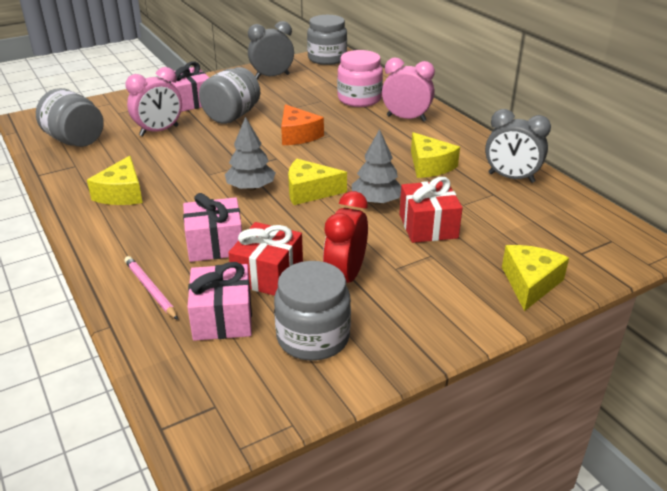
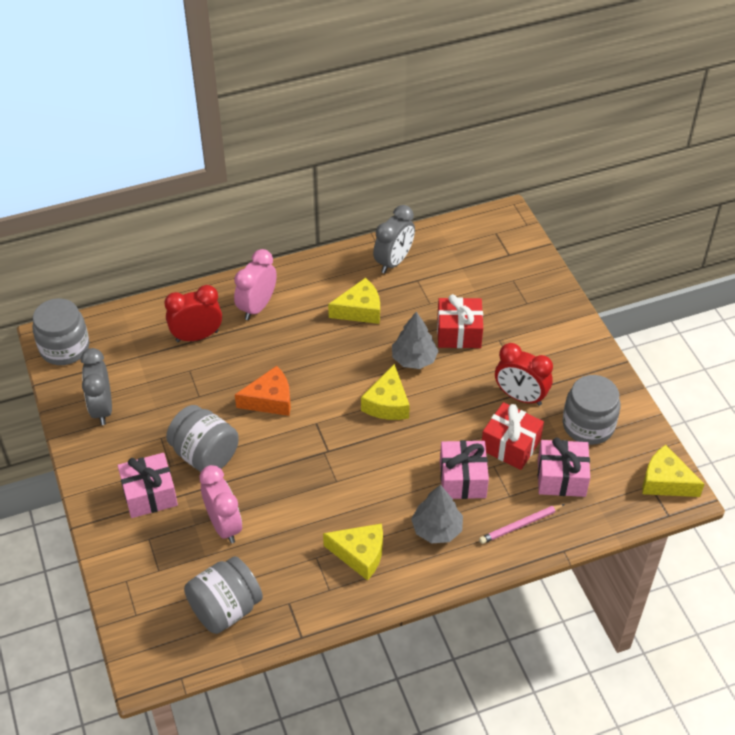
camera: 80 degrees left, 15 degrees up
(251, 188) = (371, 447): grey tree -> grey tree (437, 529)
(359, 99) = (197, 336): pink jar -> red clock
(530, 283) = (541, 293): yellow cheese -> yellow cheese (665, 481)

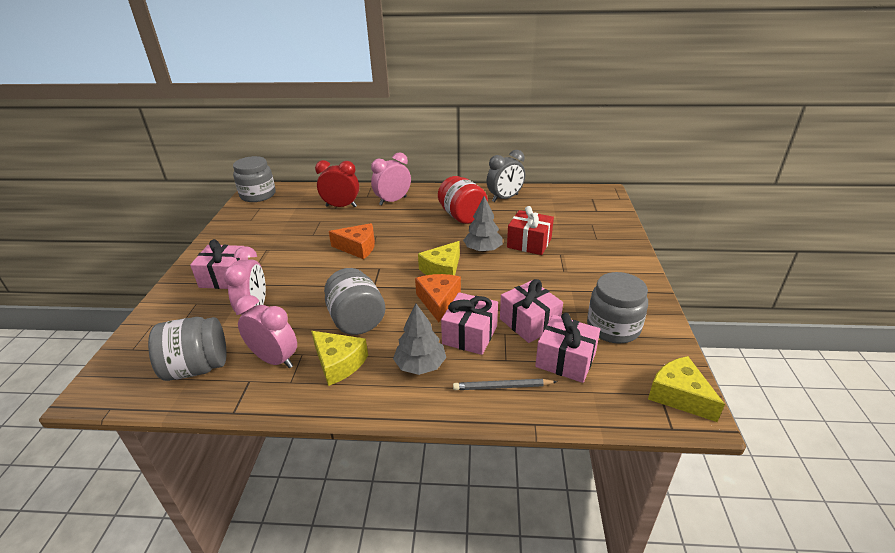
camera: 25 degrees right, 15 degrees down
(102, 408) = (247, 226): grey clock -> none
(205, 455) = (284, 266): grey jar -> grey jar (356, 320)
(295, 572) = (275, 359): none -> pink clock
(360, 310) = (462, 216): yellow cheese -> red jar
(408, 448) = (438, 301): none -> orange cheese
(510, 445) = (529, 323): red gift -> pink gift
(520, 397) = (558, 292): red clock -> none
(520, 525) = (502, 387): pink pencil -> grey pencil

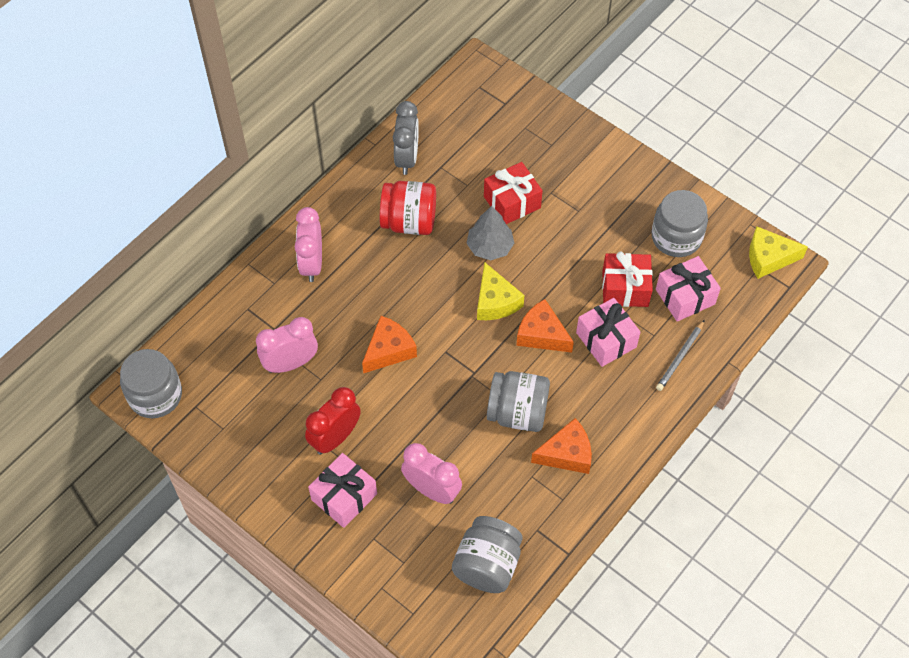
camera: 55 degrees left, 25 degrees up
(275, 359) = (523, 500): pink clock -> pink clock (290, 363)
(339, 363) = (566, 454): yellow cheese -> orange cheese
(341, 206) = (276, 321): red clock -> red clock (335, 438)
(420, 365) = (615, 396): grey tree -> none
(529, 323) = (625, 288): pink gift -> red gift

